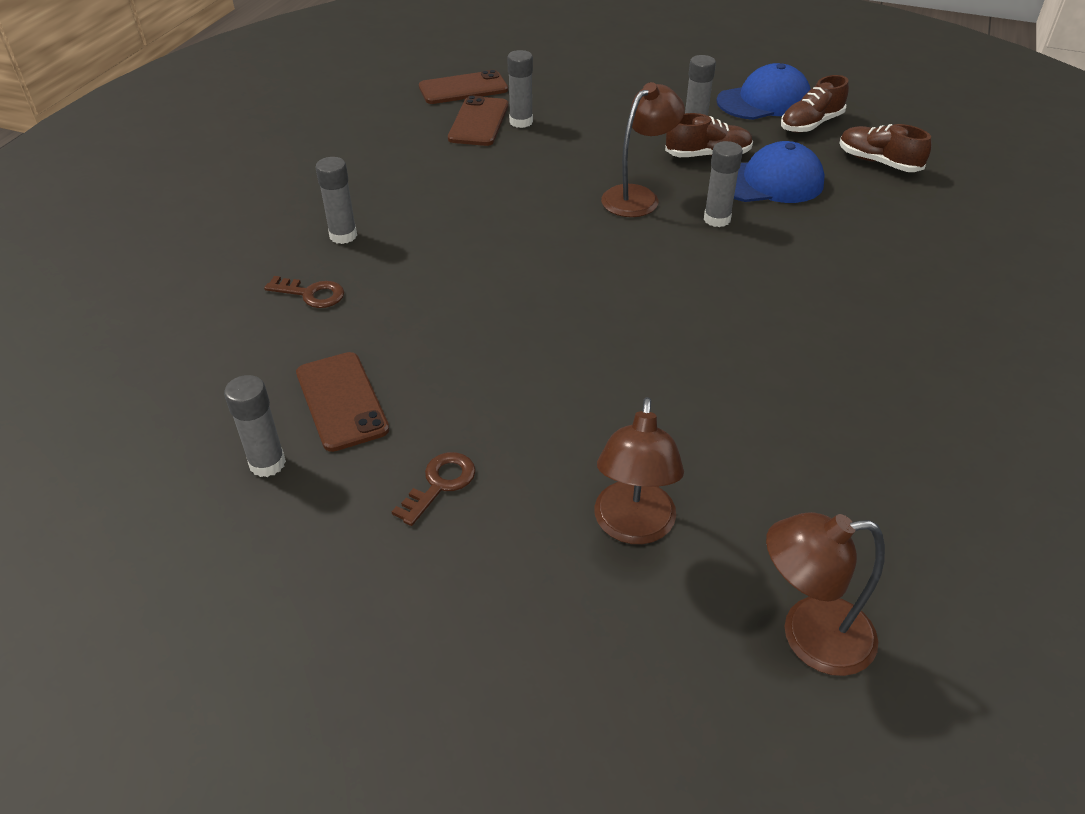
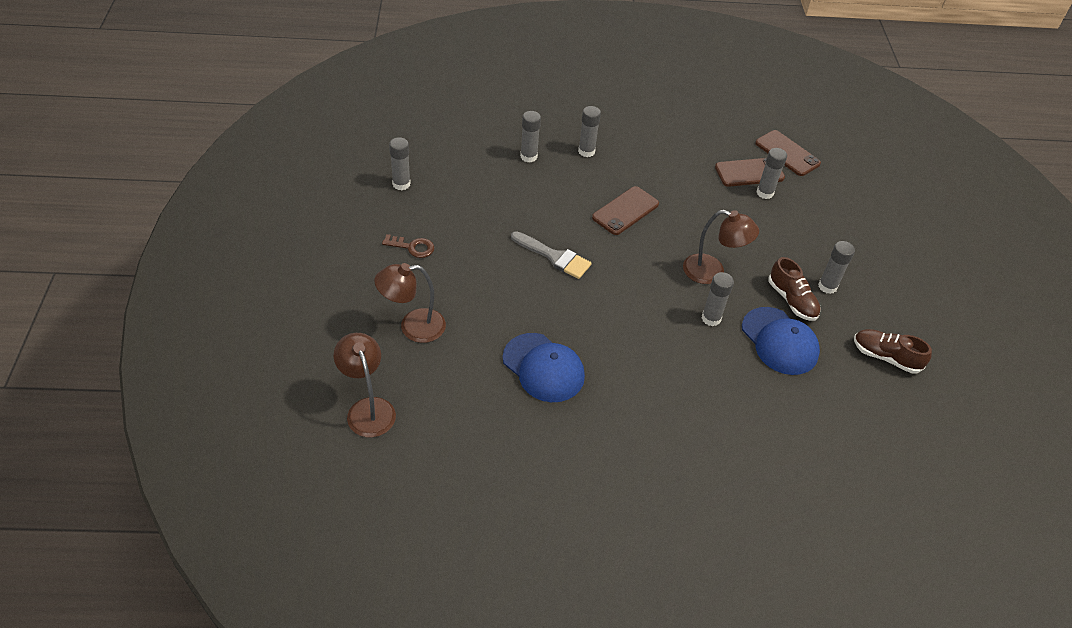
camera: 65 degrees right, 5 degrees up
(311, 294) = (528, 156): brown key -> grey glue stick
(341, 401) = (453, 195): brown phone -> brown phone (625, 211)
(546, 323) = (554, 257): none -> grey brush
(764, 101) = (901, 322): blue cap -> blue cap (543, 368)
(878, 162) = (856, 407): brown shoe -> none

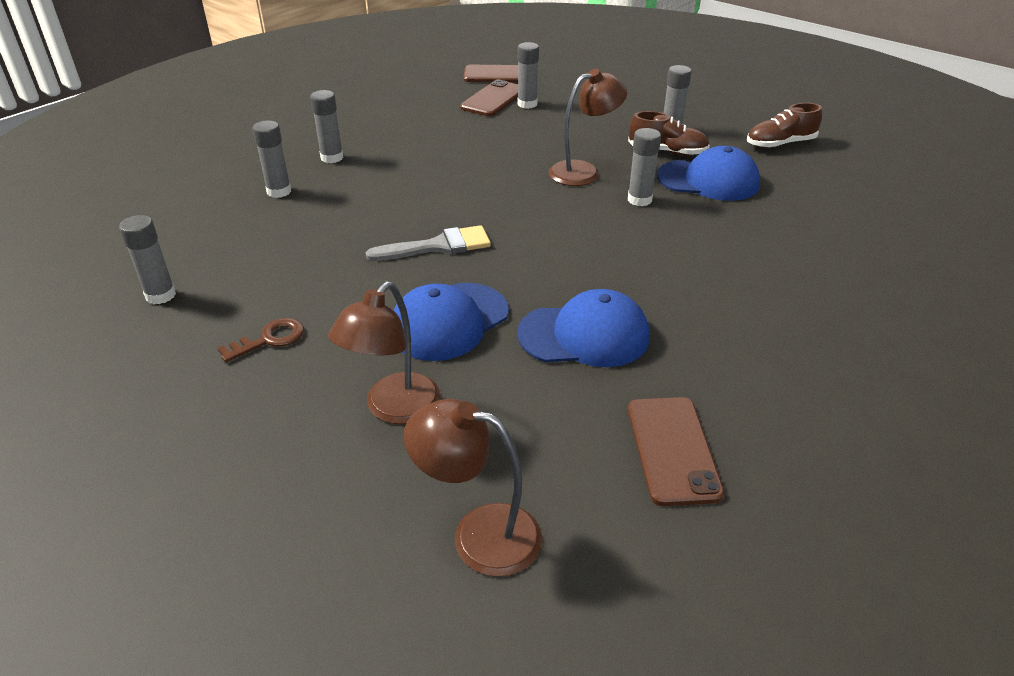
camera: 45 degrees left, 10 degrees down
(496, 305) = (449, 321): none -> blue cap
(625, 211) = (441, 176): brown phone -> brown phone (672, 450)

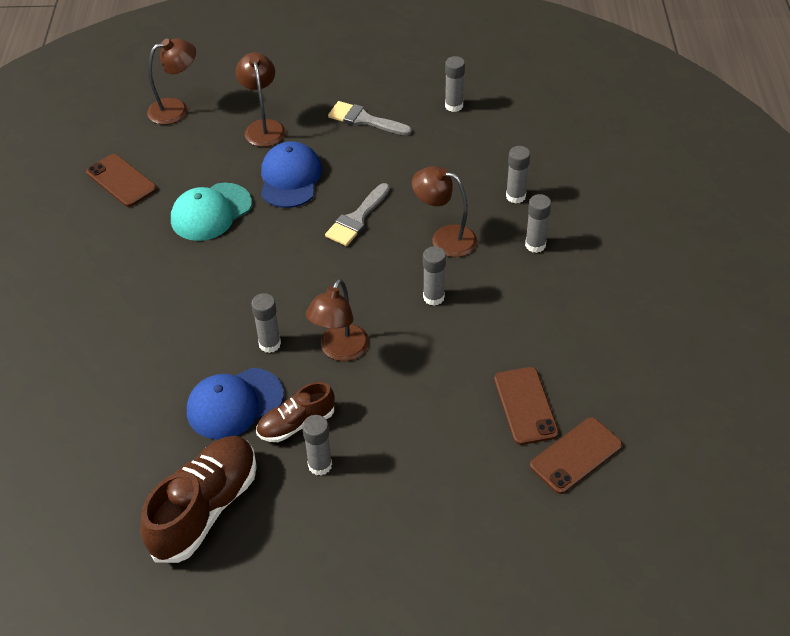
camera: 140 degrees right, 10 degrees up
(269, 339) = (364, 120): brown key -> grey brush
(389, 194) = (444, 238): none -> brown lamp
(527, 104) = (487, 419): grey glue stick -> grey glue stick (433, 297)
(584, 335) = (211, 212): blue cap -> turquoise cap
(780, 144) = (205, 509): brown shoe -> brown shoe, size x1.72

